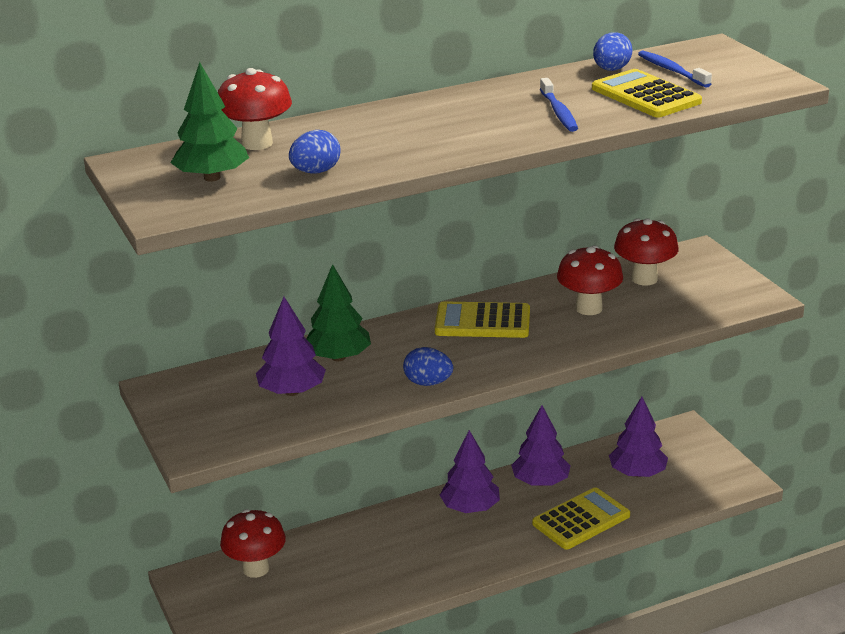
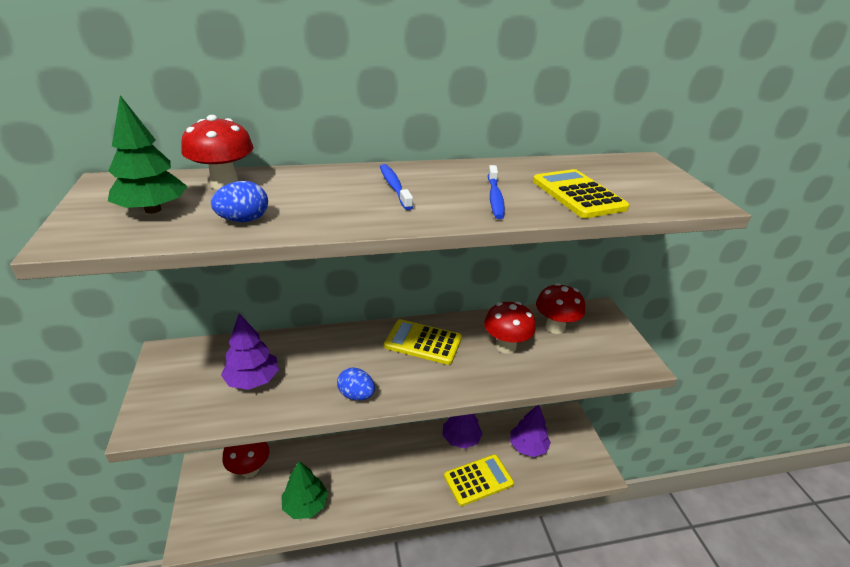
camera: 10 degrees right, 5 degrees up
(338, 357) = (304, 354): green tree -> green tree (305, 505)
(470, 508) = (407, 450): purple tree -> none
(611, 70) = (555, 167): blue egg -> none
(672, 71) = (607, 176): blue toothbrush -> blue toothbrush (394, 187)

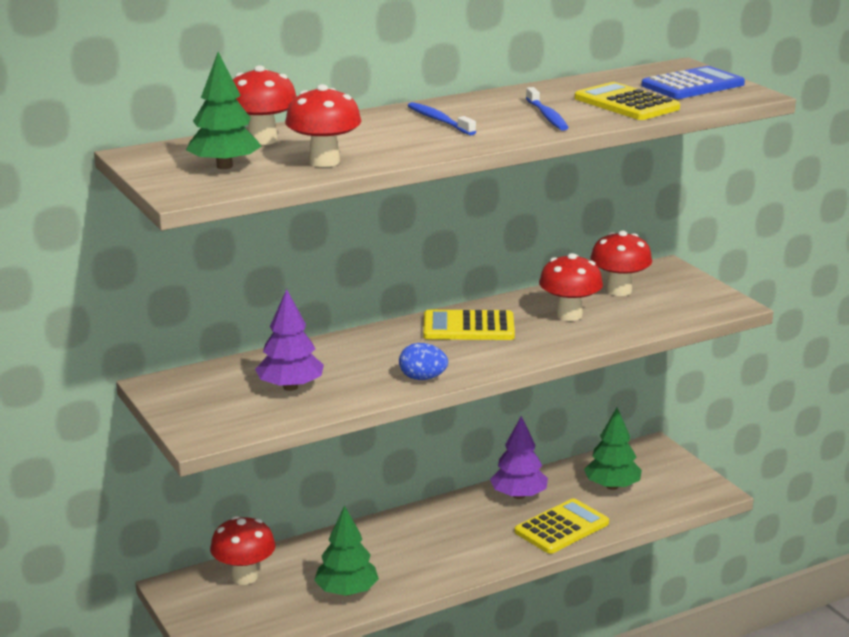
camera: 15 degrees left, 10 degrees down
(244, 220) = (324, 161): blue egg -> red mushroom
(528, 447) = (612, 486): purple tree -> green tree
(650, 182) = (693, 85): none -> blue calculator

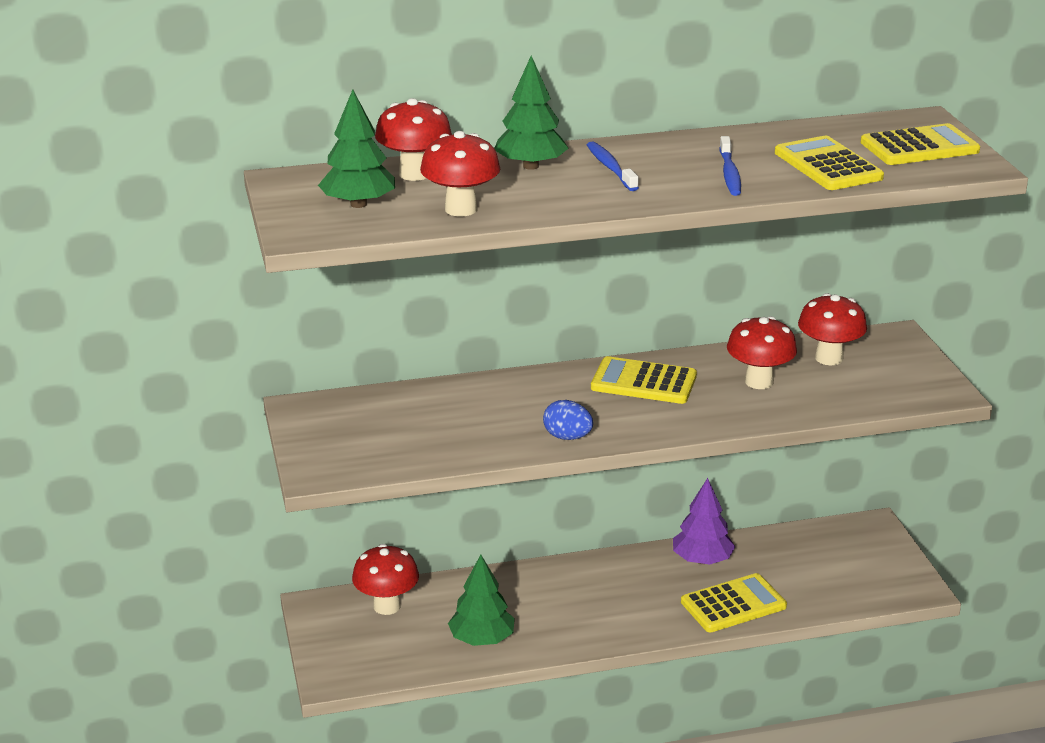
camera: 15 degrees right, 5 degrees up
(290, 387) = (429, 428): purple tree -> none
(612, 486) = (808, 565): green tree -> green tree (531, 166)
(693, 85) = (919, 147): blue calculator -> yellow calculator

